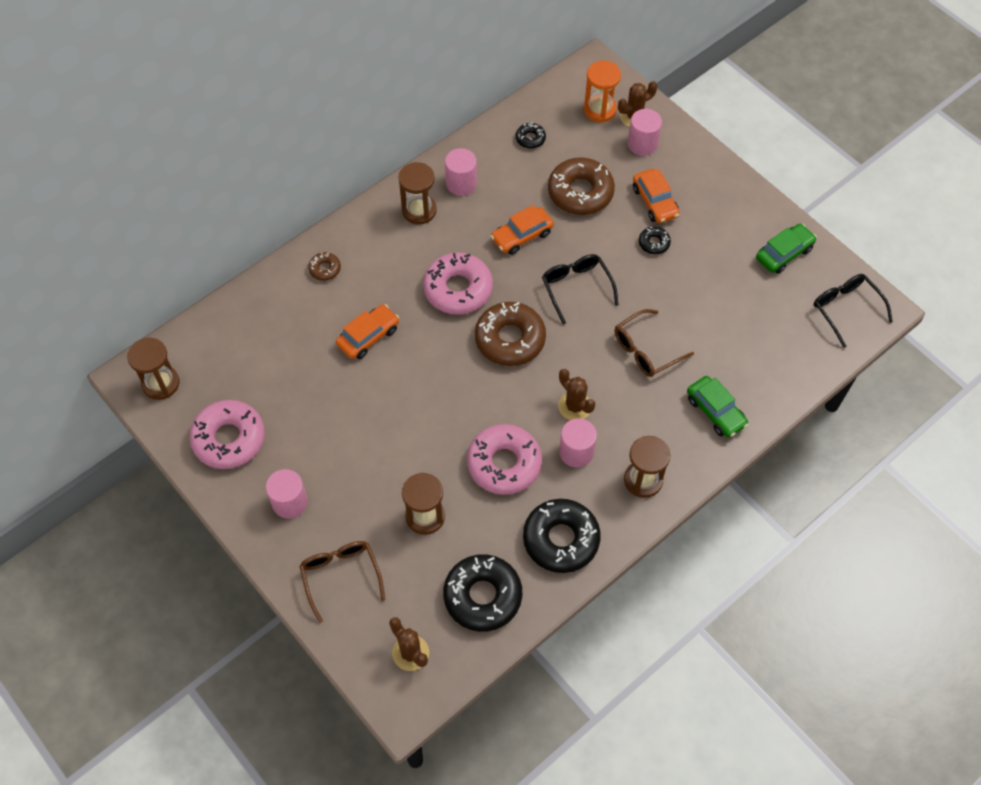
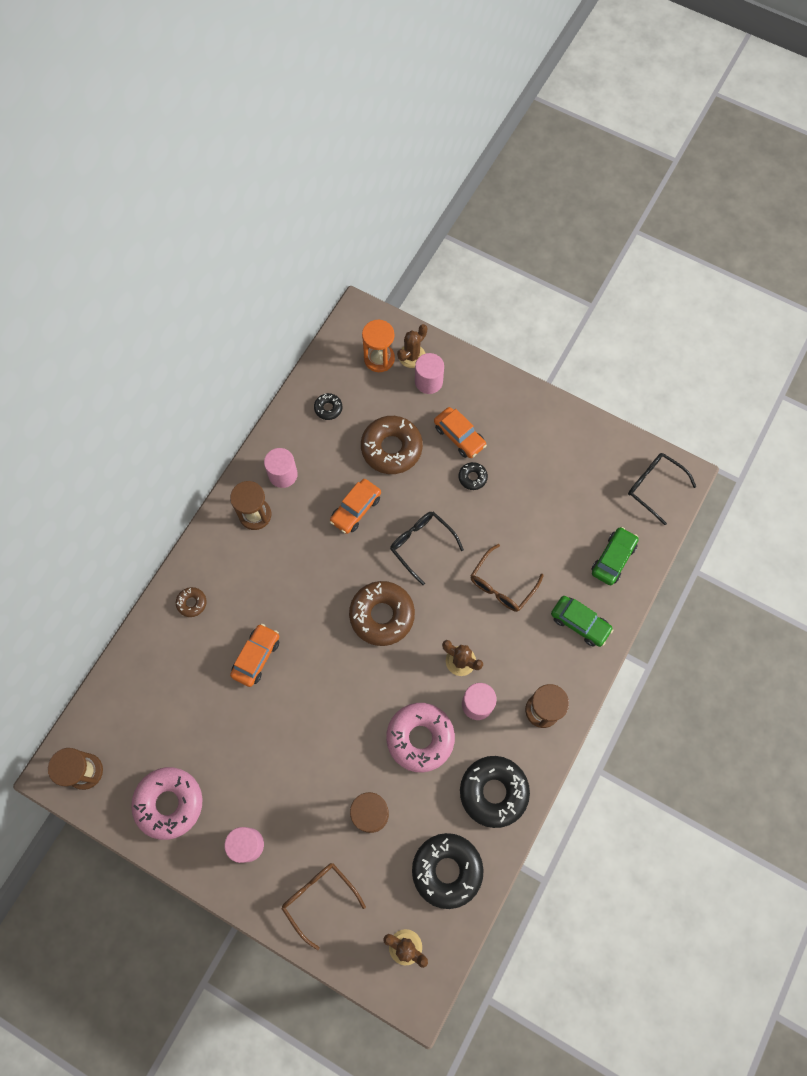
camera: 20 degrees left, 10 degrees up
(458, 289) = (318, 582): pink donut -> none
(784, 253) = (585, 450): green car -> green car (613, 558)

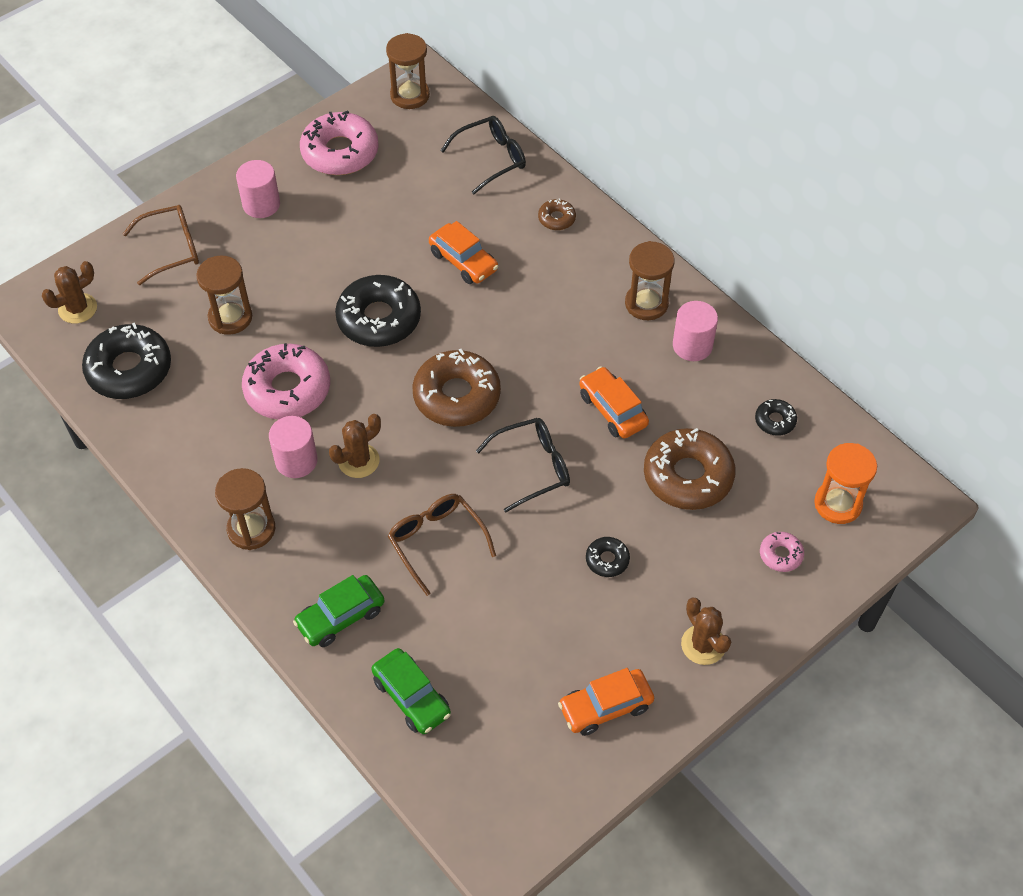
camera: 110 degrees right, 15 degrees down
(412, 356) = (830, 547): brown cactus -> brown cactus (703, 645)
(428, 381) = (781, 555): pink cylinder -> pink donut
(459, 436) = (678, 565): orange car -> orange car (605, 707)
(493, 792) = (185, 443): black donut -> black donut (379, 319)
(654, 487) = (498, 803): black glasses -> black glasses (491, 159)

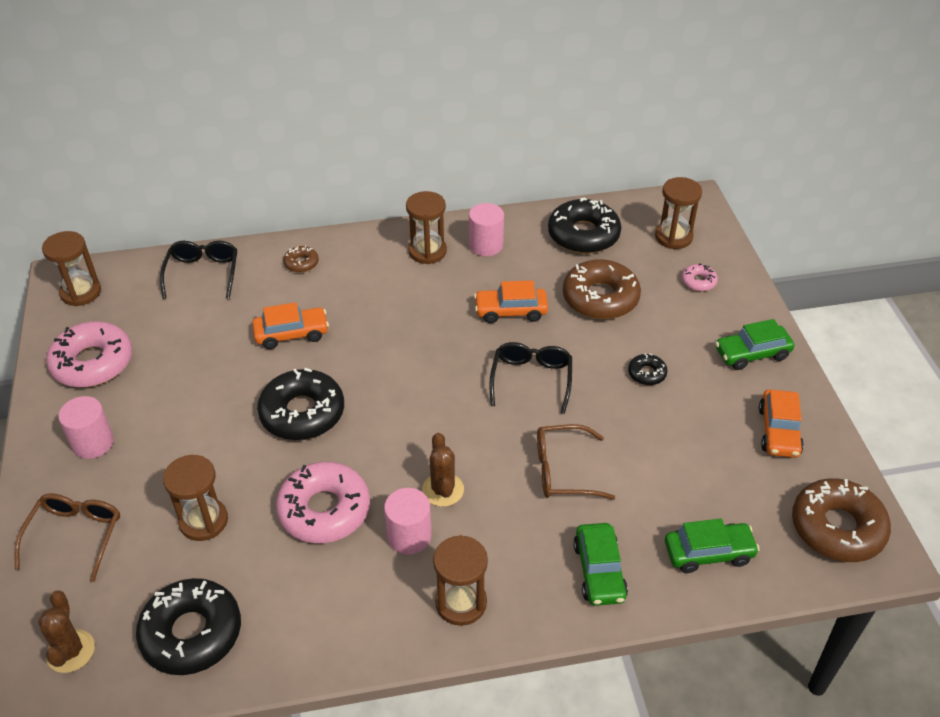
camera: 60 degrees left, 10 degrees down
(457, 396) = (425, 396): brown donut -> brown donut (837, 528)
(703, 645) = (752, 354): brown cactus -> green car
(775, 421) = (583, 235): black donut -> black donut, size x2.13
(838, 504) = (673, 237): orange hourglass -> brown hourglass

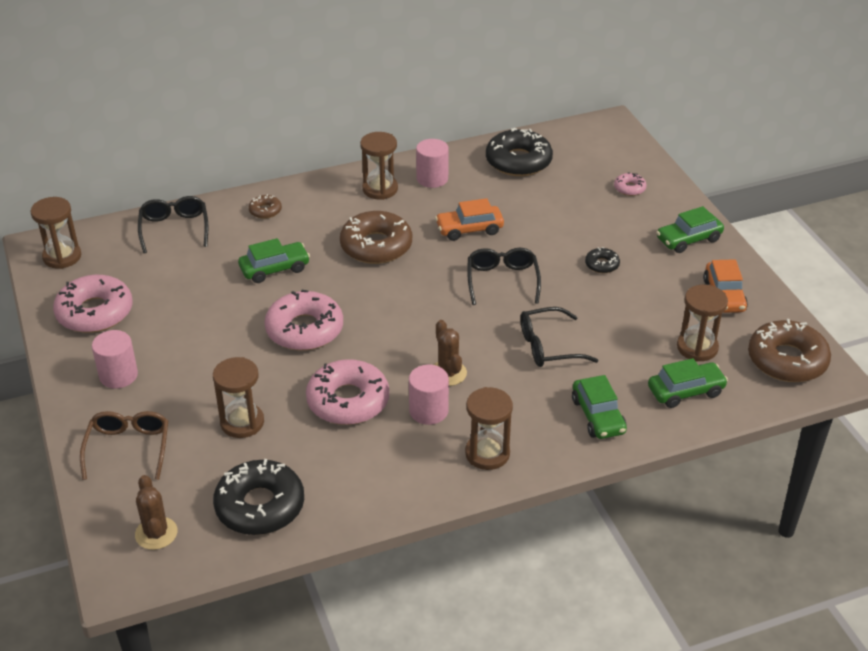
camera: 10 degrees left, 5 degrees down
(291, 334) = (274, 269): orange car -> green car
(302, 413) = (304, 330): black donut -> pink donut
(563, 471) = (548, 346): brown glasses -> black glasses
(600, 298) = (546, 210): brown donut -> brown donut (376, 246)
(673, 237) = (599, 155): brown hourglass -> brown hourglass (697, 347)

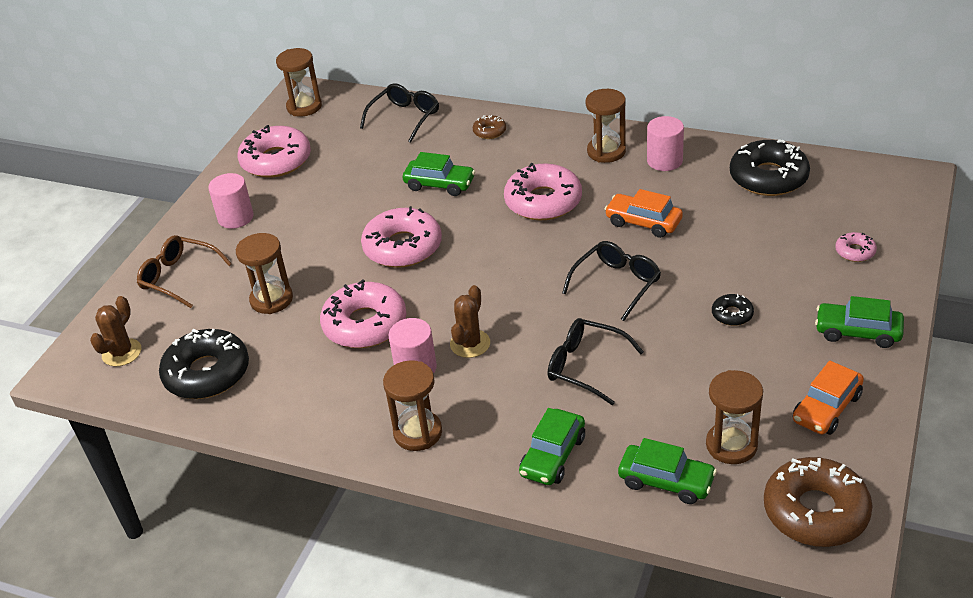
camera: 45 degrees right, 0 degrees up
(128, 448) = (179, 277): brown glasses -> brown glasses turned 105 degrees counterclockwise
(376, 246) = (543, 201): brown donut -> pink donut

